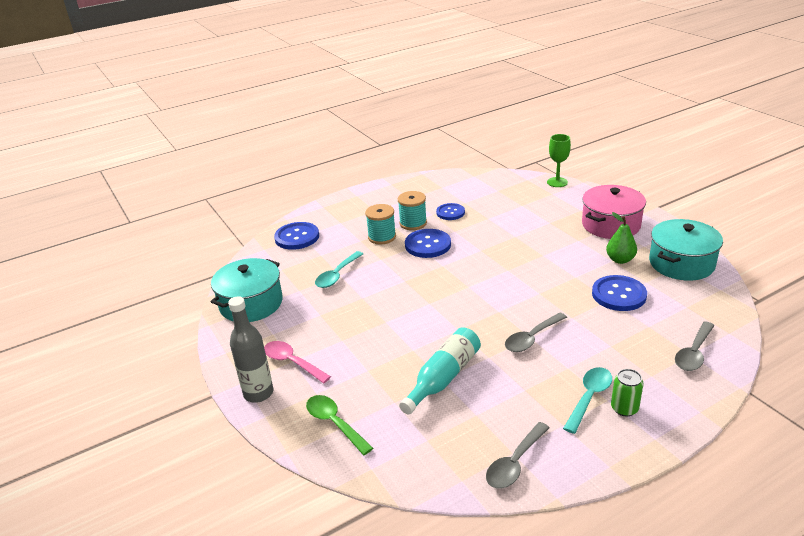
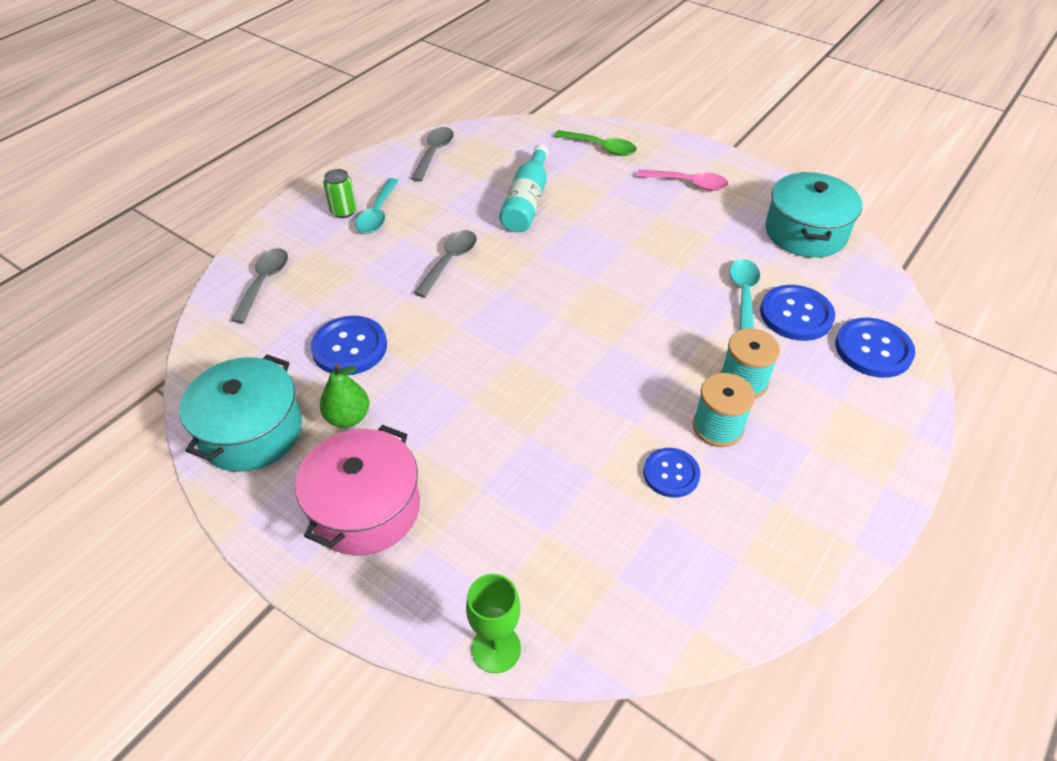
camera: 155 degrees right, 15 degrees up
(258, 393) = (690, 153): grey bottle -> none
(428, 245) = (659, 381): blue button -> blue button (796, 314)

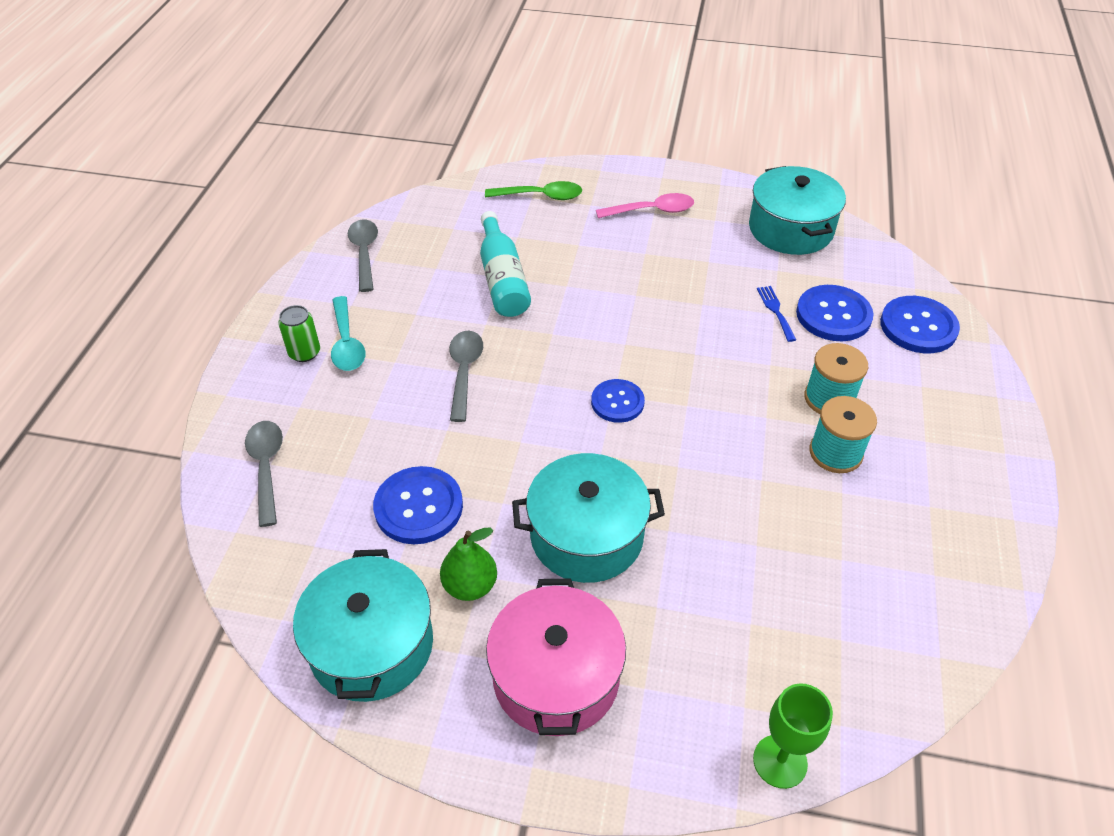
camera: 25 degrees left, 0 degrees up
(460, 414) = (586, 536): none -> turquoise pot
(671, 473) = (824, 516): blue button -> blue button (617, 402)
(743, 294) = (775, 311): turquoise spoon -> blue fork

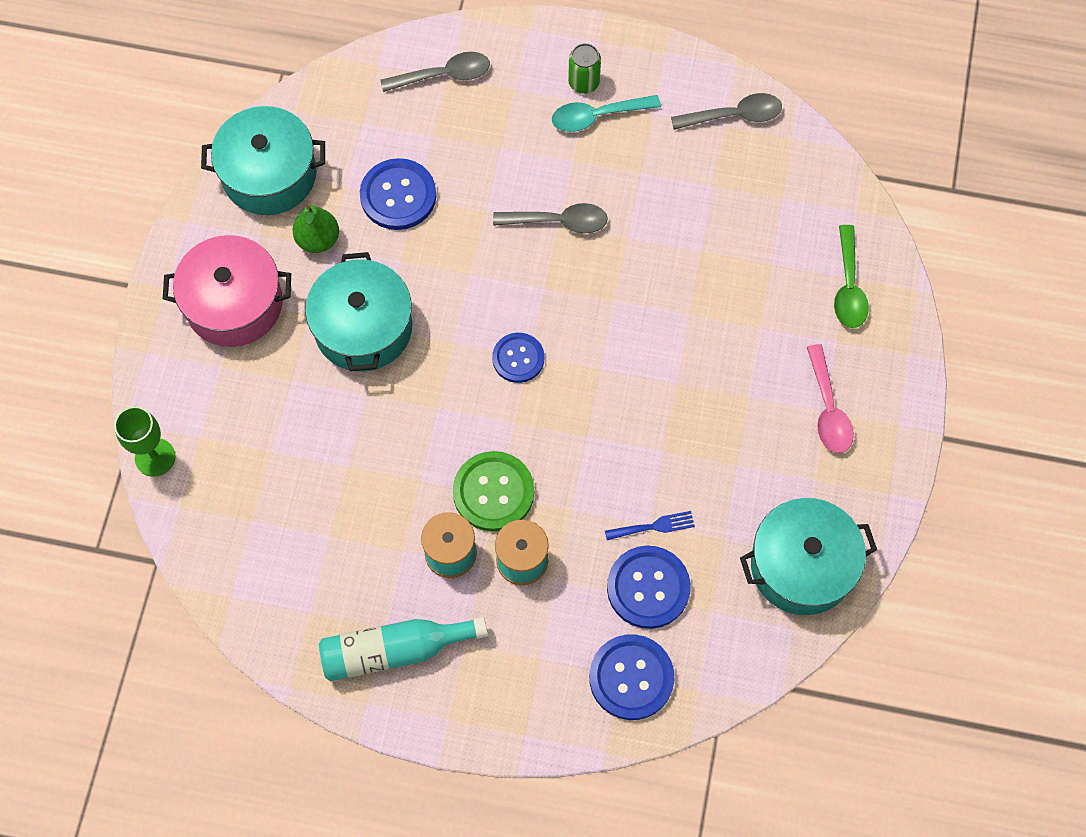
camera: 90 degrees right, 20 degrees up
(502, 279) = (697, 251): turquoise bottle -> turquoise bottle (394, 650)
(764, 420) = (493, 492): none -> green button

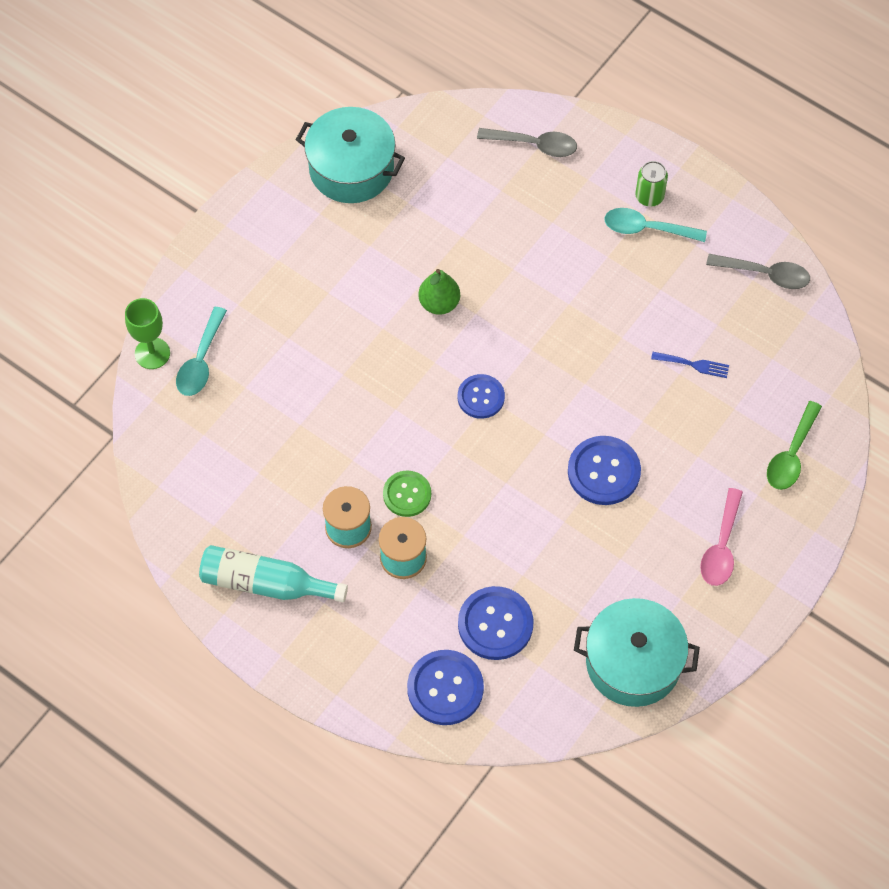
camera: 25 degrees right, 5 degrees down
(211, 443) = (201, 361): none -> turquoise spoon
(234, 303) = (273, 259): pink pot -> none
(318, 240) = (365, 236): green pear -> green pear (439, 303)
(363, 328) = (366, 320): turquoise pot -> none
(398, 196) = (447, 227): blue button -> blue button (603, 471)
(493, 492) = (407, 494): green button -> green button, size x0.66
(559, 222) = (570, 301): grey spoon -> none
(654, 526) = (525, 578): blue fork -> blue fork (694, 365)

